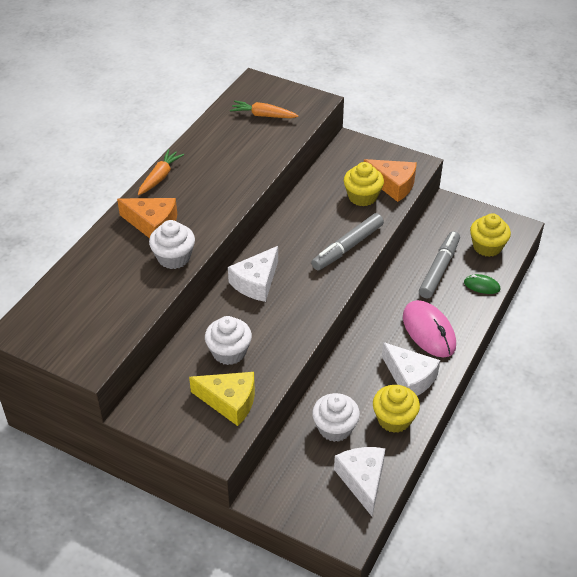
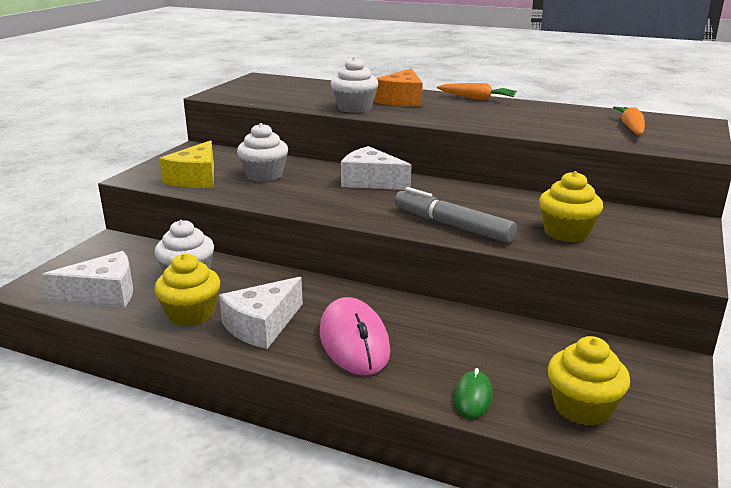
camera: 85 degrees right, 20 degrees down
(393, 185) = (613, 253): orange cheese -> none
(428, 331) = (354, 341): pink mouse -> pink mouse turned 75 degrees counterclockwise
(439, 269) = (496, 352): grey marker -> none

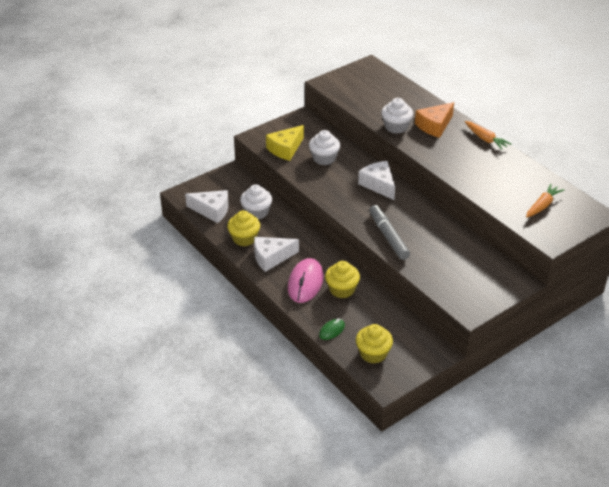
camera: 30 degrees right, 15 degrees up
(566, 232) = (442, 264): yellow cupcake -> yellow cupcake (342, 289)

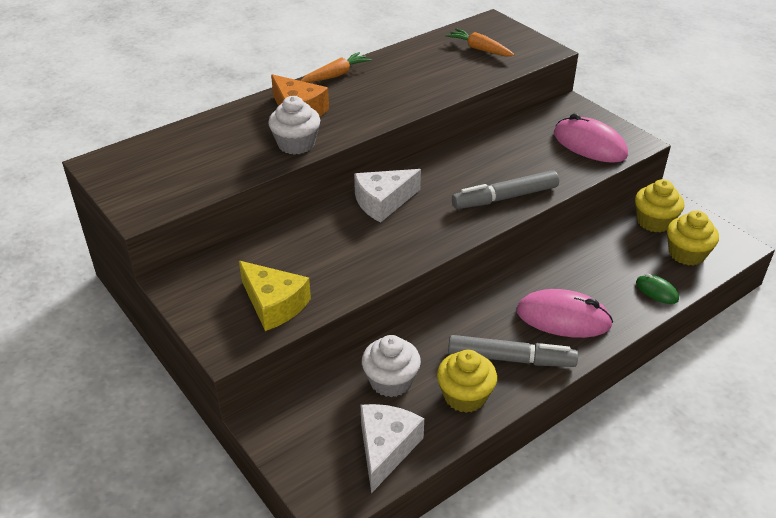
camera: 90 degrees left, 0 degrees up
(271, 258) = (511, 359): white cheese -> grey marker
(324, 158) = (308, 257): white cupcake -> none
(342, 289) = (569, 280): yellow cupcake -> yellow cupcake (654, 222)
(461, 284) = (589, 145): none -> pink mouse

